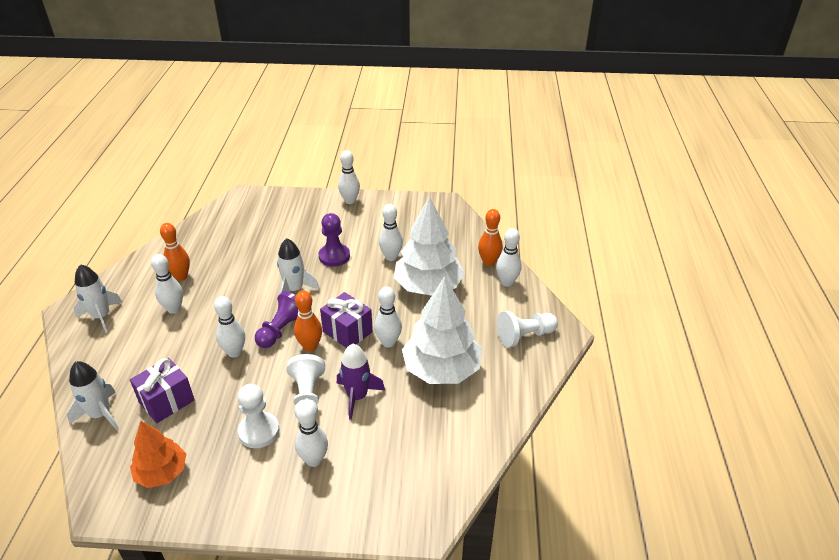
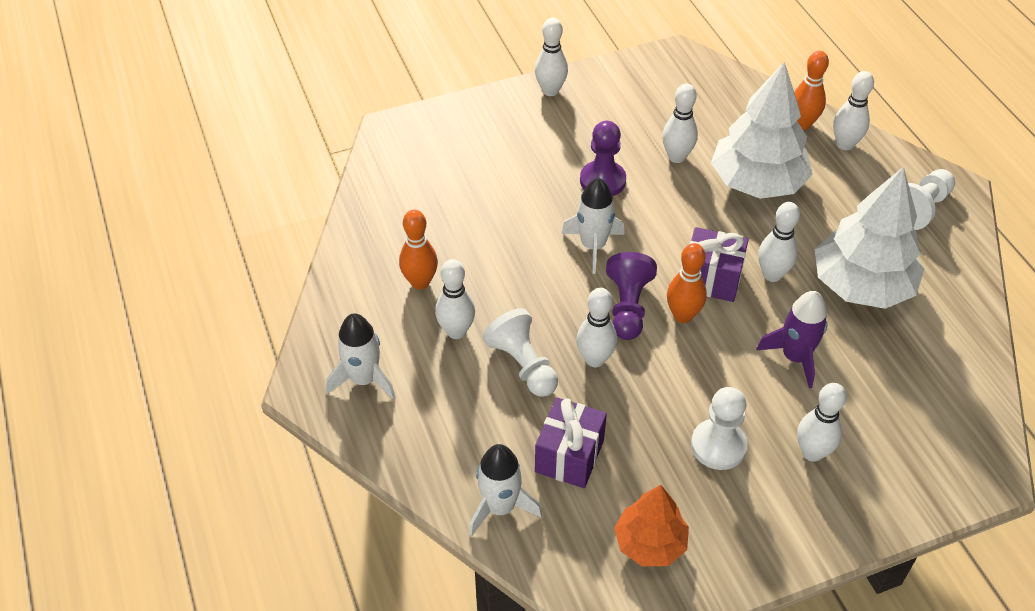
camera: 25 degrees left, 10 degrees up
(307, 396) = (737, 380): white pawn -> white pawn (523, 365)

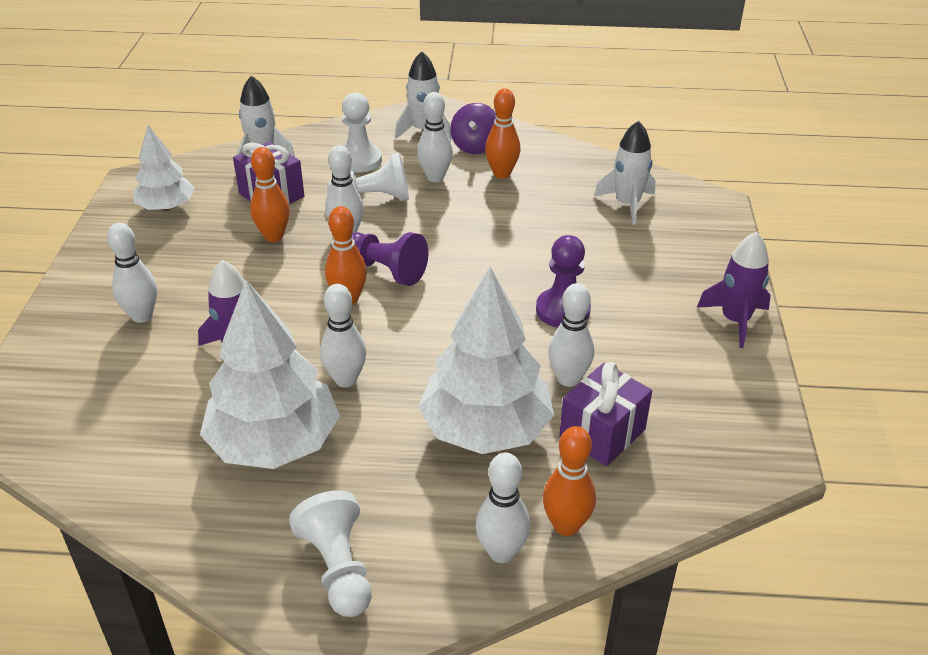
camera: 115 degrees right, 10 degrees down
(376, 321) = (475, 146): none -> purple spinning top
(550, 91) = (735, 320): white bowling pin -> purple rocket
(593, 246) = (475, 274): white rocket -> white rocket (627, 204)
(635, 415) = (273, 236): none -> orange bowling pin
(650, 543) = (166, 207): orange tree -> white tree
(711, 279) = (375, 334): purple gift -> purple gift (602, 433)
(718, 446) = (203, 267): white pawn -> white pawn (359, 160)

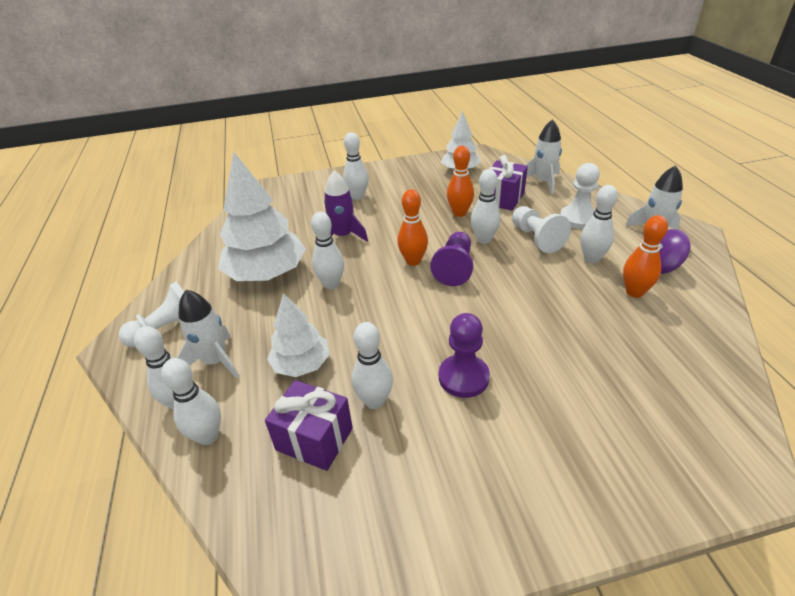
camera: 75 degrees right, 0 degrees up
(486, 429) = (301, 364): white tree -> white tree, size x0.59
(566, 525) = (208, 436): orange bowling pin -> white bowling pin
(627, 204) = (668, 390): white rocket -> white rocket (215, 361)
(735, 320) = (527, 530): purple rocket -> none

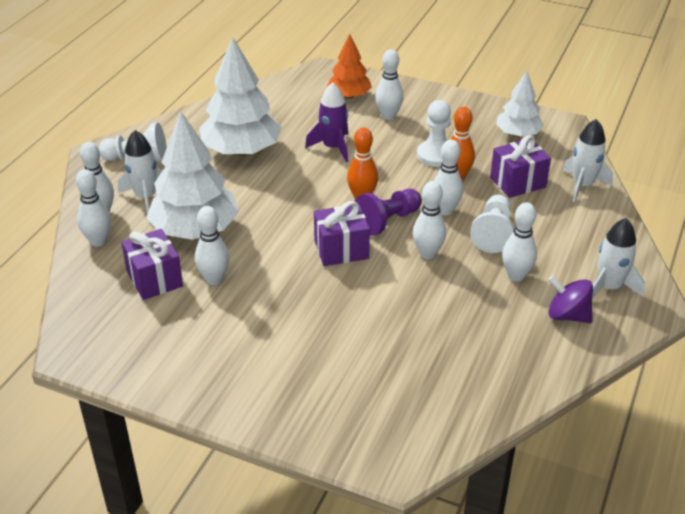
camera: 35 degrees right, 0 degrees up
(301, 364) = (195, 230): white tree -> white tree, size x1.70
(310, 195) = (349, 95): none -> orange tree
(331, 284) = (278, 183): white bowling pin -> white bowling pin (427, 253)
(450, 309) = (341, 250): none -> purple gift
(463, 377) = (289, 299): purple pawn -> none
(578, 218) = (561, 236): white pawn -> white pawn (435, 155)
(634, 292) = (509, 320): orange bowling pin -> none

